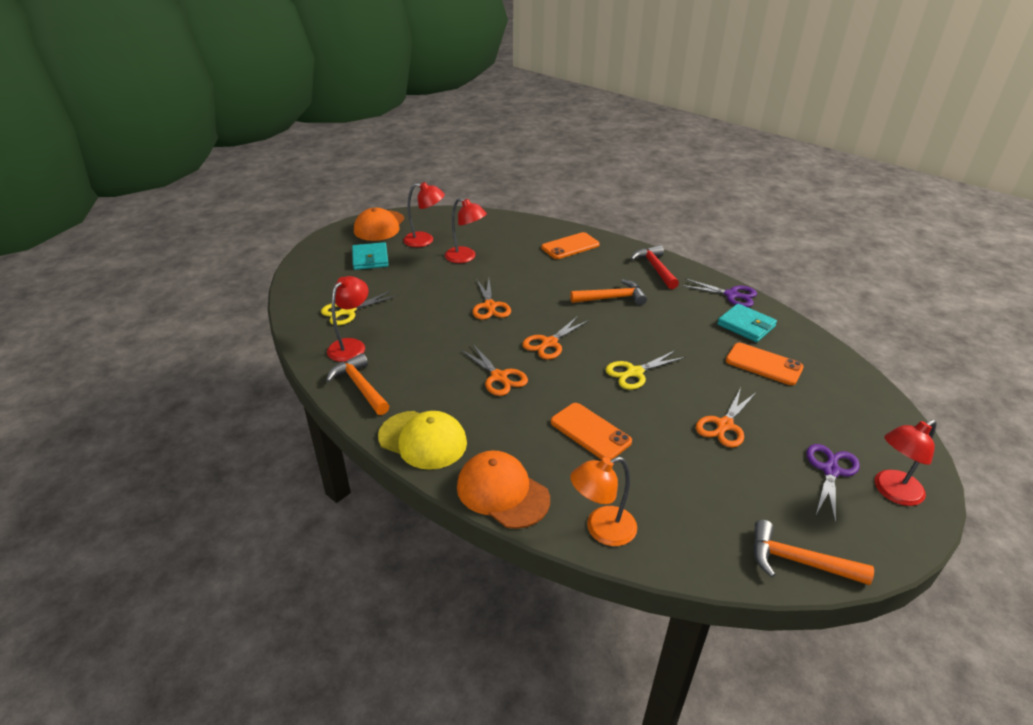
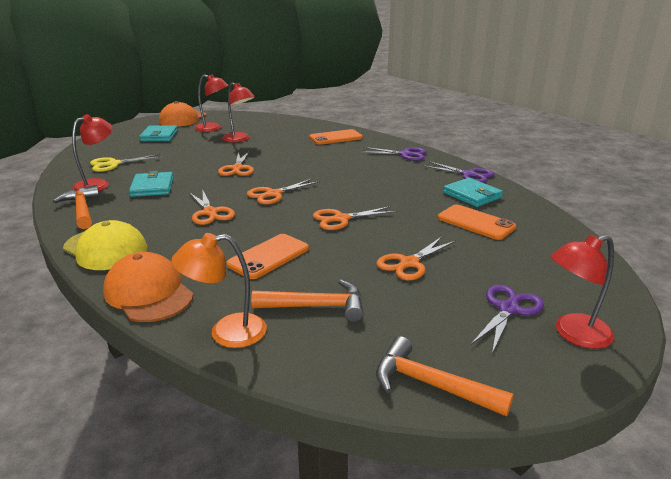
camera: 10 degrees right, 10 degrees down
(415, 344) = (152, 187): none -> turquoise wallet
(590, 432) = (268, 256): orange phone -> orange phone turned 75 degrees clockwise
(612, 298) = (352, 170): orange hammer -> orange hammer (316, 306)
(635, 372) = (341, 219): yellow scissors -> orange scissors
(655, 268) = (405, 154): red hammer -> purple scissors

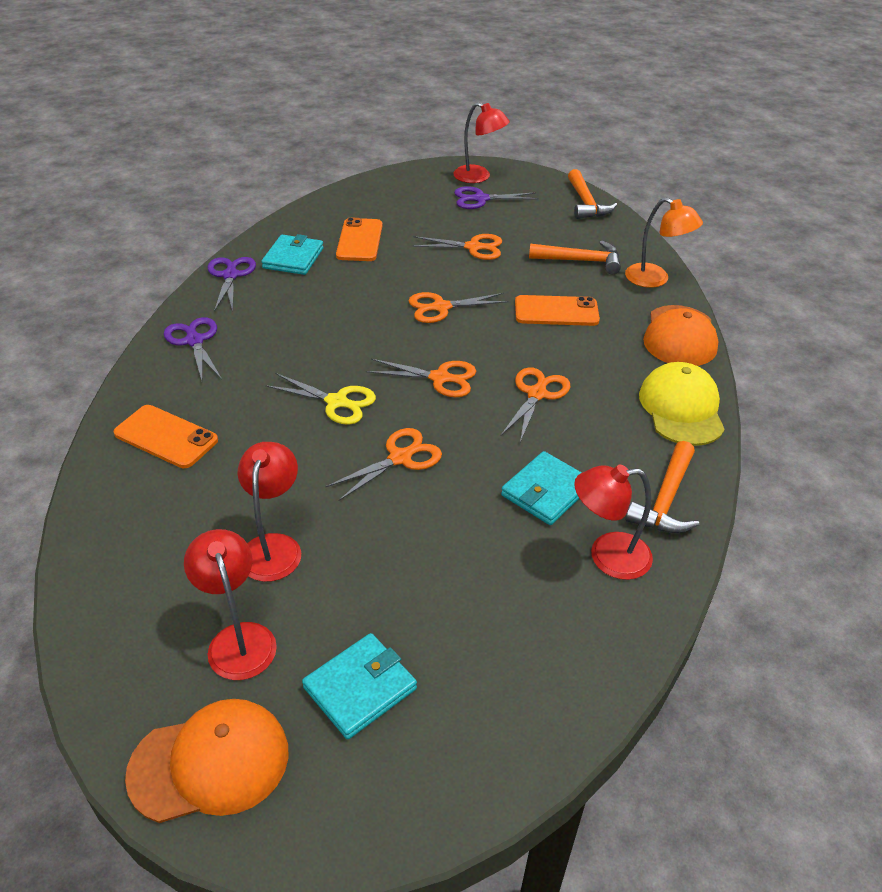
camera: 130 degrees left, 15 degrees up
(114, 164) = (539, 613): yellow scissors -> yellow scissors (336, 402)
(316, 306) = (580, 261): orange hammer -> orange hammer turned 135 degrees clockwise
(341, 219) = (441, 307): orange scissors -> orange scissors turned 135 degrees clockwise

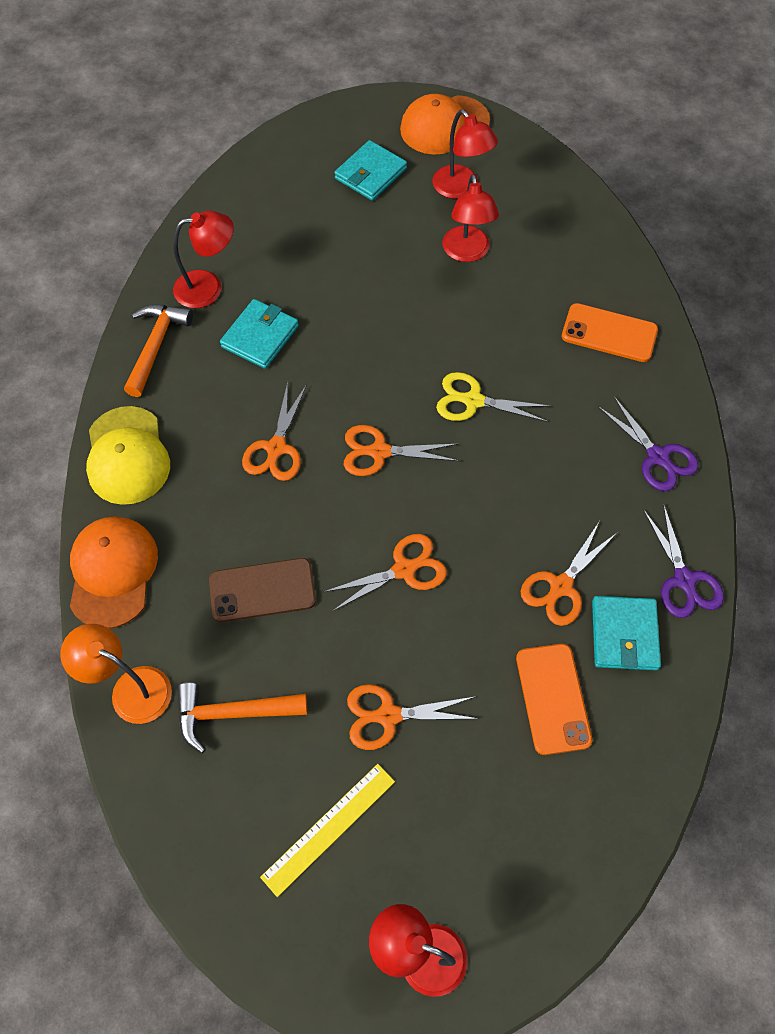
camera: 170 degrees right, 20 degrees up
(400, 458) = (393, 348): orange scissors -> orange scissors (561, 586)
(481, 199) = (402, 869): purple scissors -> none
(521, 215) = (329, 828): none -> yellow ruler
(556, 311) = (262, 590): orange phone -> brown phone
(586, 203) = (225, 896): orange hammer -> none

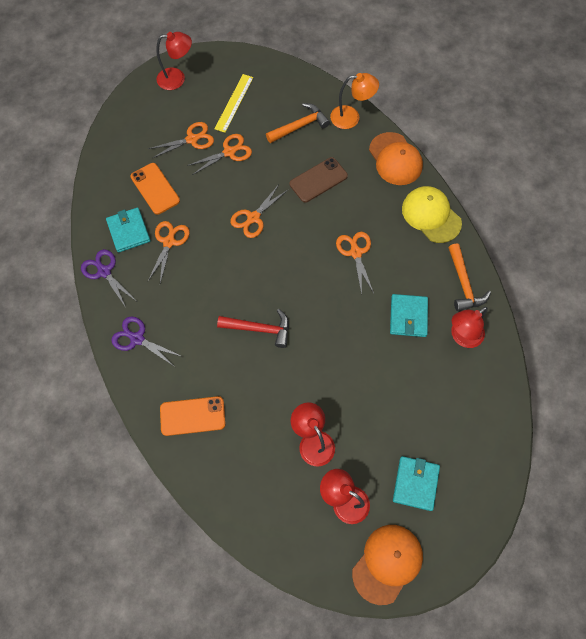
camera: 155 degrees right, 5 degrees up
(380, 452) = (298, 274): orange scissors -> orange scissors (192, 139)
(473, 401) = (259, 329): yellow scissors -> red hammer

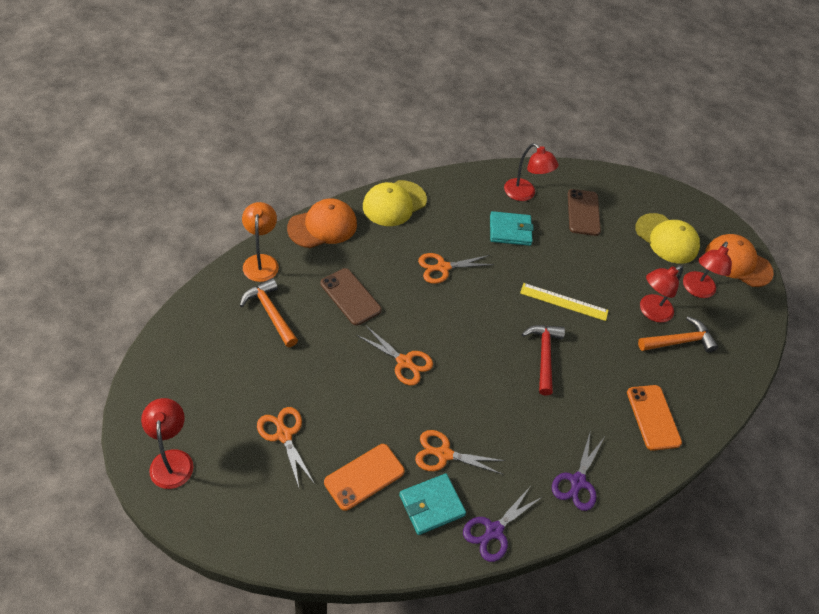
camera: 100 degrees left, 15 degrees down
(229, 152) = (307, 389): orange scissors -> none
(234, 103) = (225, 385): yellow ruler -> yellow ruler (564, 302)
(415, 483) = (666, 239): turquoise wallet -> yellow cap
(443, 395) = (583, 212): none -> brown phone
(463, 284) = (469, 187): orange hammer -> orange hammer (679, 341)

